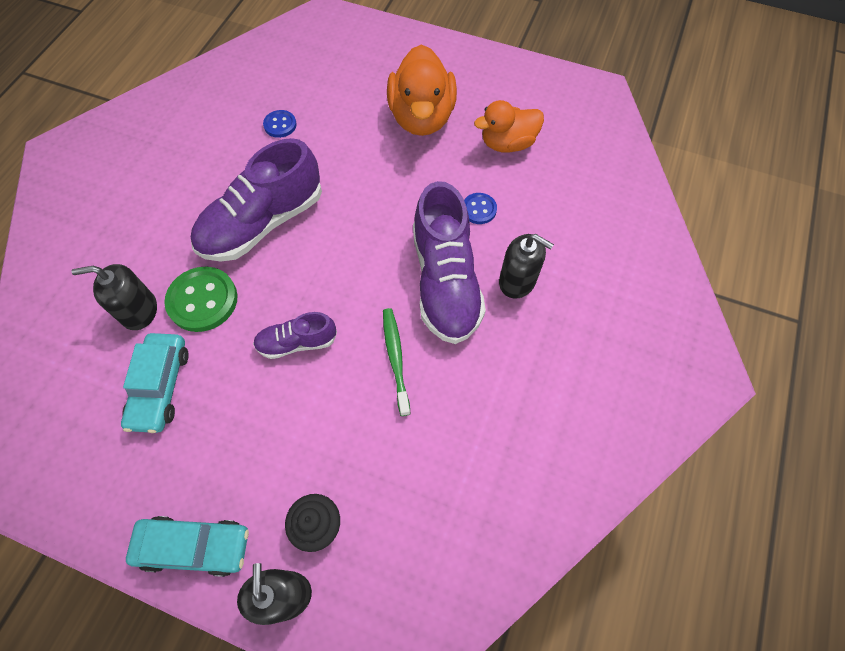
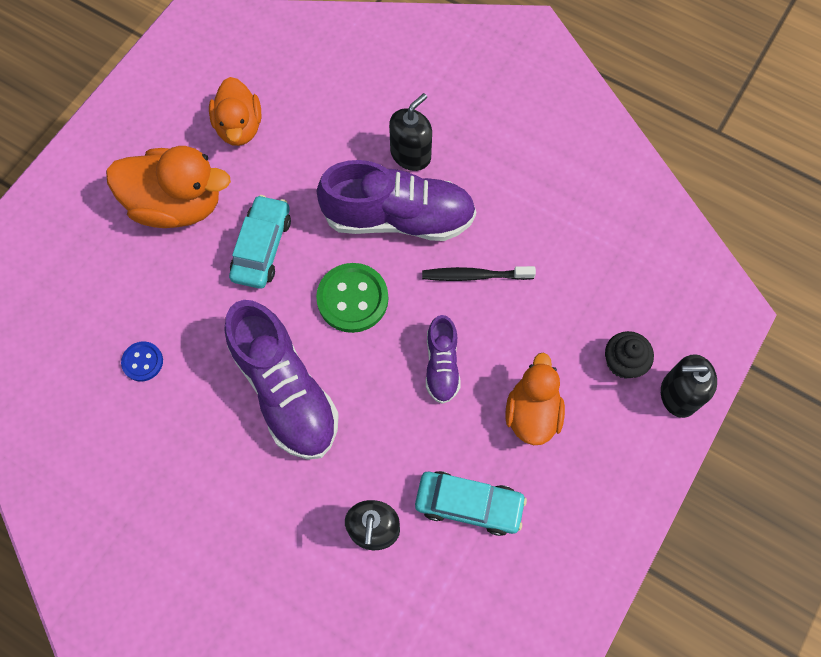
camera: 80 degrees left, 5 degrees up
(194, 546) = (631, 470): turquoise car -> turquoise car (262, 247)
(203, 300) = (374, 459): green button -> green button (352, 299)
(253, 433) = (532, 413): none -> orange duck
(395, 358) = (474, 276): green toothbrush -> black toothbrush
(479, 209) = (319, 171): blue button -> none

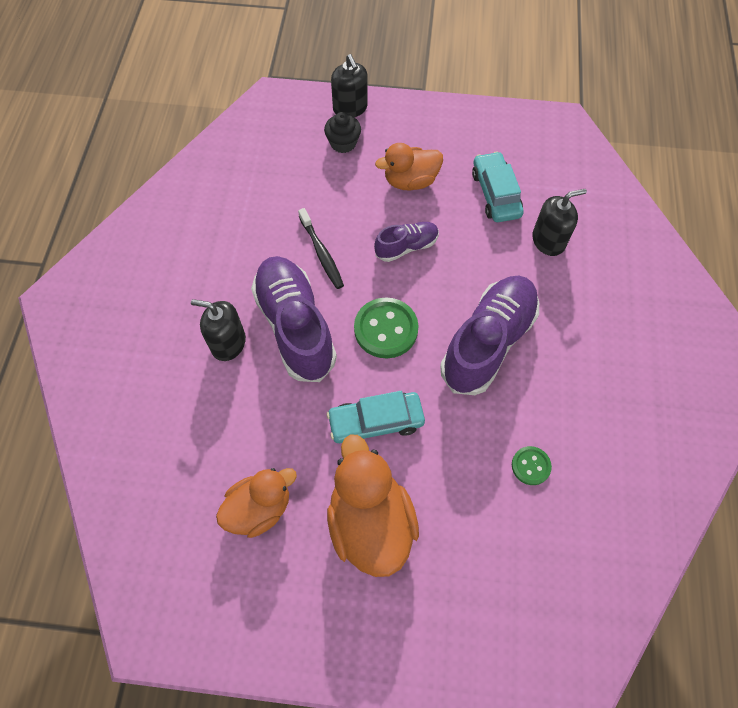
camera: 115 degrees left, 5 degrees down
(142, 362) = (530, 466): blue button -> green button

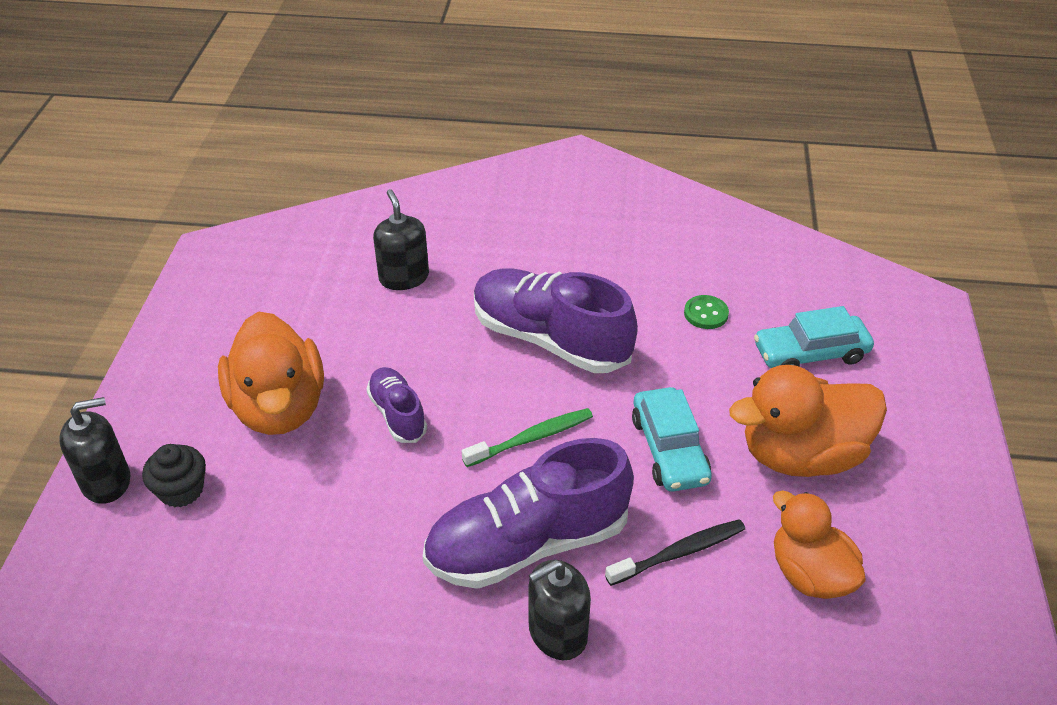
camera: 90 degrees left, 20 degrees down
(228, 343) = (557, 633): black soap dispenser -> black soap dispenser turned 45 degrees clockwise
(321, 253) = (398, 514): black toothbrush -> black toothbrush (679, 553)
(386, 329) = (531, 438): green button -> green toothbrush
(410, 181) = (279, 407): orange duck -> orange duck, size x1.51
(495, 194) = (321, 320): turquoise car -> turquoise car (810, 353)

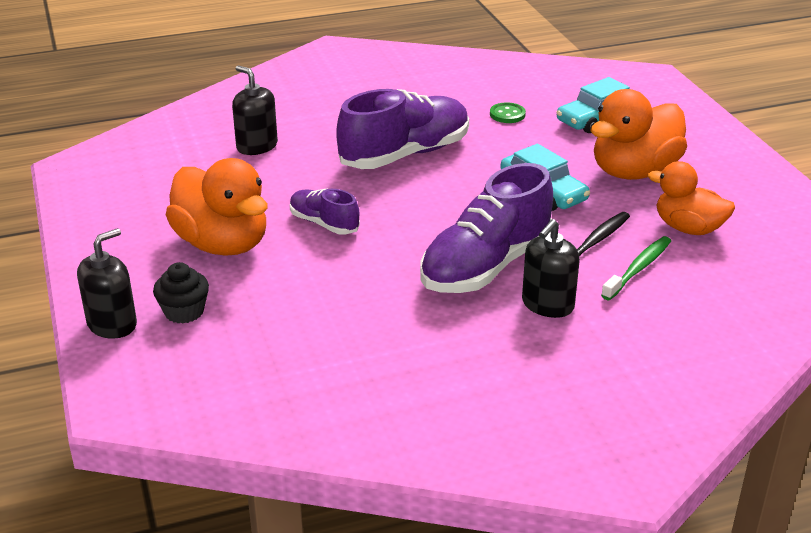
camera: 25 degrees left, 10 degrees down
(531, 438) = (439, 210): green toothbrush -> green toothbrush (638, 268)
(550, 339) = (405, 154): purple shoe -> purple shoe turned 135 degrees clockwise

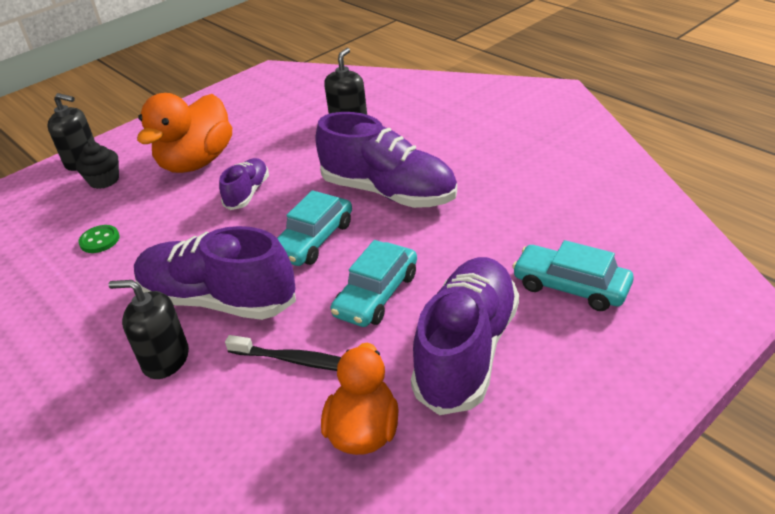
camera: 70 degrees right, 5 degrees up
(441, 203) = (314, 240): none -> turquoise car
(507, 114) = (520, 223): green button -> green button (99, 240)
(634, 172) = (467, 350): orange duck -> purple shoe
(638, 268) = (256, 409): green toothbrush -> none

